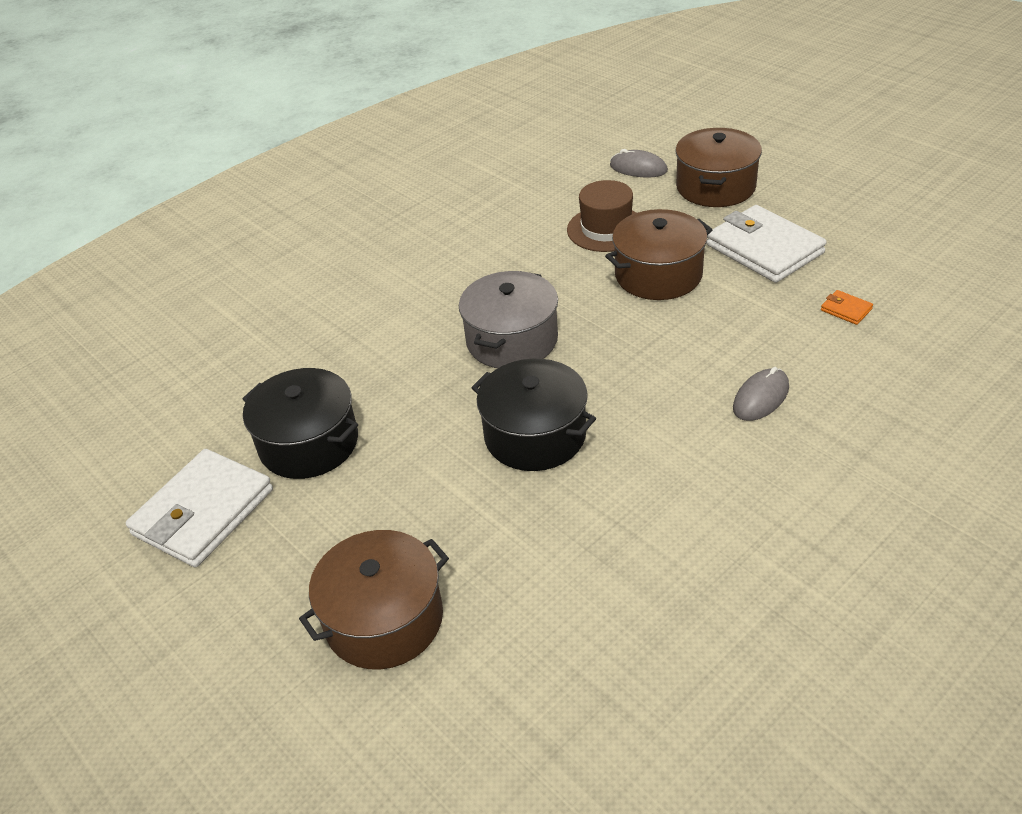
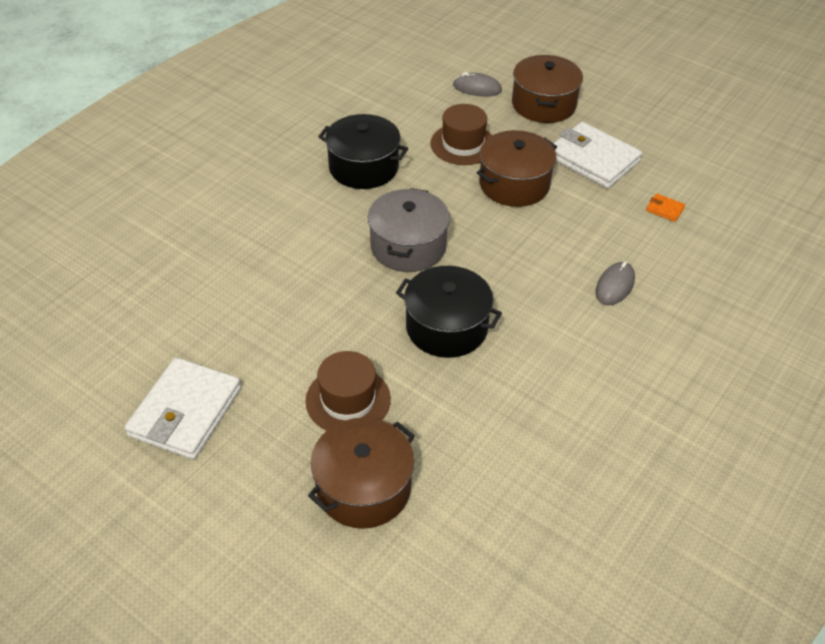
camera: 15 degrees left, 5 degrees up
(309, 443) = (260, 346): black pot -> black pot (363, 167)
(393, 512) = (348, 400): none -> brown hat

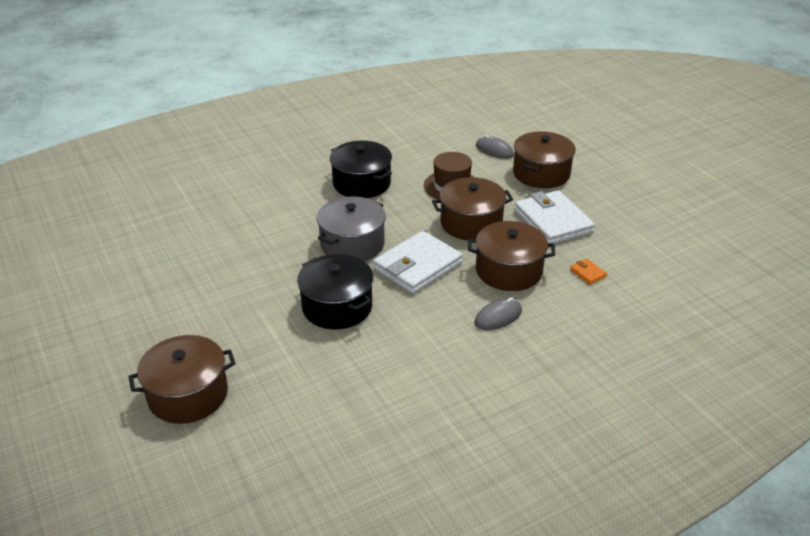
camera: 25 degrees right, 10 degrees down
(185, 412) = (110, 305): white wallet -> white wallet (417, 266)
(348, 400) = (225, 333): brown hat -> none
(589, 229) = (509, 271): none -> brown pot

